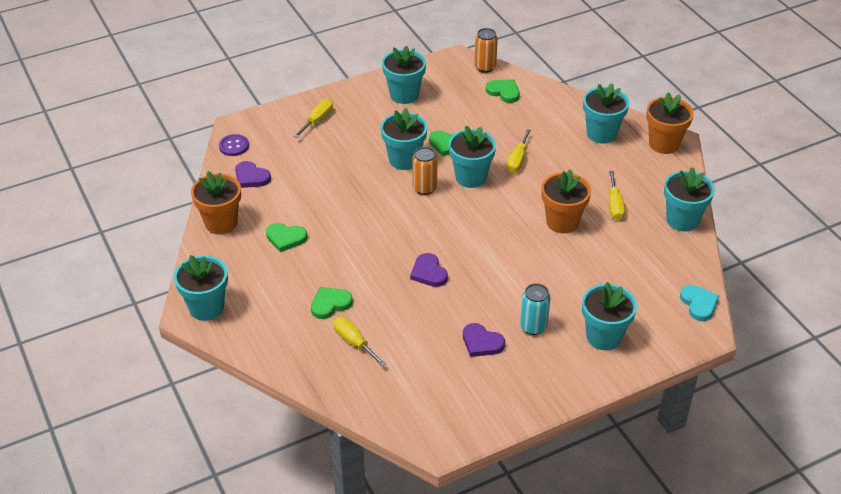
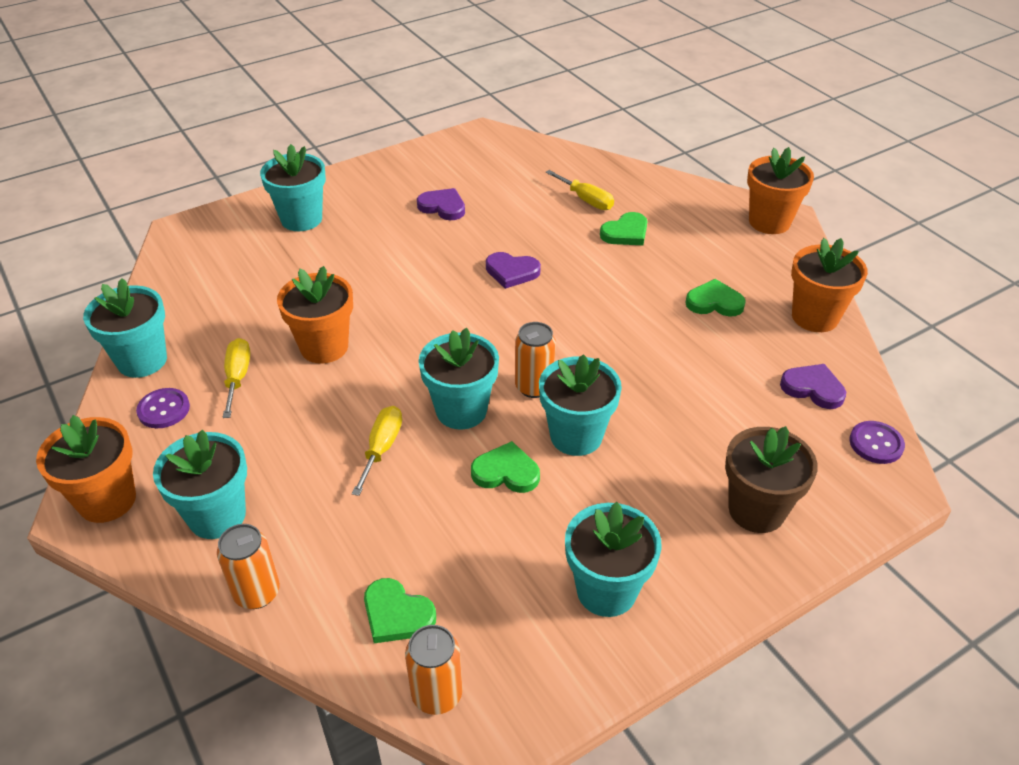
camera: 175 degrees right, 0 degrees up
(206, 307) = (769, 222): turquoise flower pot -> orange flower pot
(317, 120) = (756, 510): yellow screwdriver -> brown flower pot
(428, 272) = (512, 272): purple heart -> purple heart turned 135 degrees clockwise
(533, 327) = (382, 224): turquoise can -> none
(571, 103) = (257, 593): none -> orange can
(654, 188) = (164, 409): none -> purple button
(699, 304) = (173, 256): turquoise heart -> none

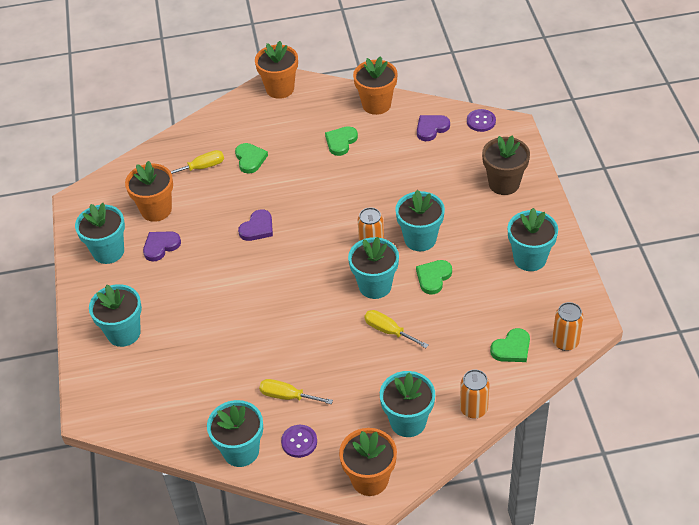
camera: 65 degrees left, 5 degrees up
(324, 347) = (281, 344): orange flower pot -> orange flower pot (156, 210)
(417, 174) = (108, 251): none -> turquoise flower pot

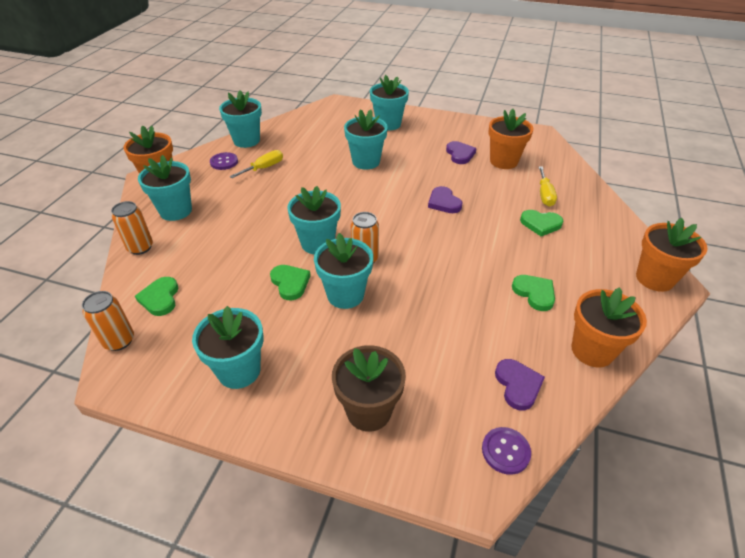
camera: 115 degrees right, 5 degrees down
(108, 251) = (472, 134): turquoise flower pot -> turquoise flower pot (366, 162)
(388, 331) = (263, 233): yellow screwdriver -> none

